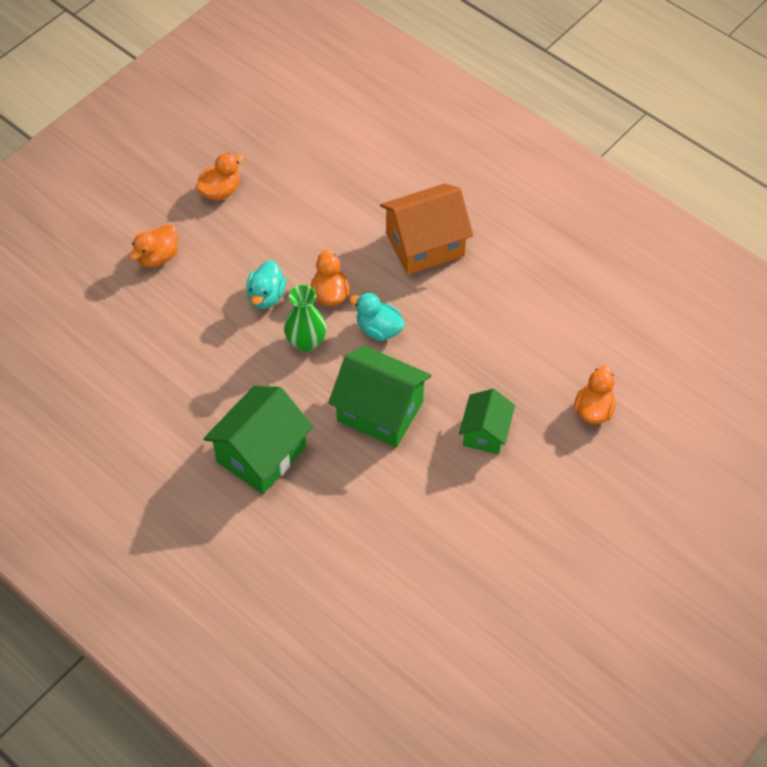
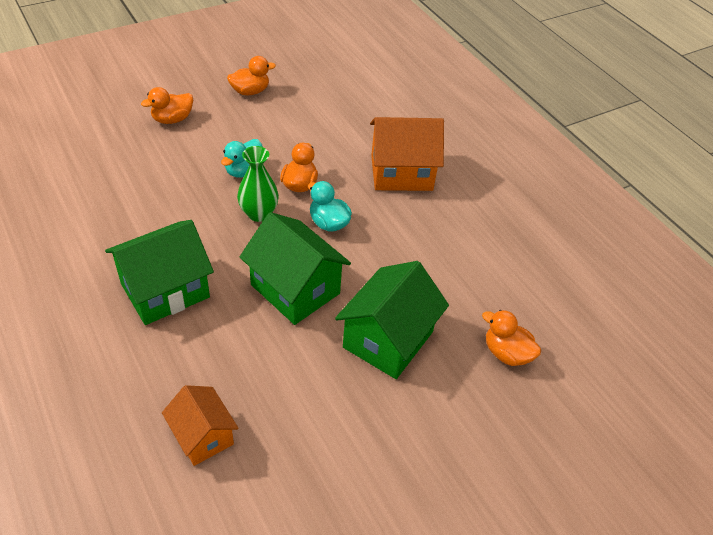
camera: 15 degrees right, 10 degrees down
(367, 574) = (202, 436): none -> orange house
(485, 432) = (388, 339): green house -> green house, size x1.63
(593, 410) = (506, 353): orange duck -> orange duck turned 90 degrees counterclockwise

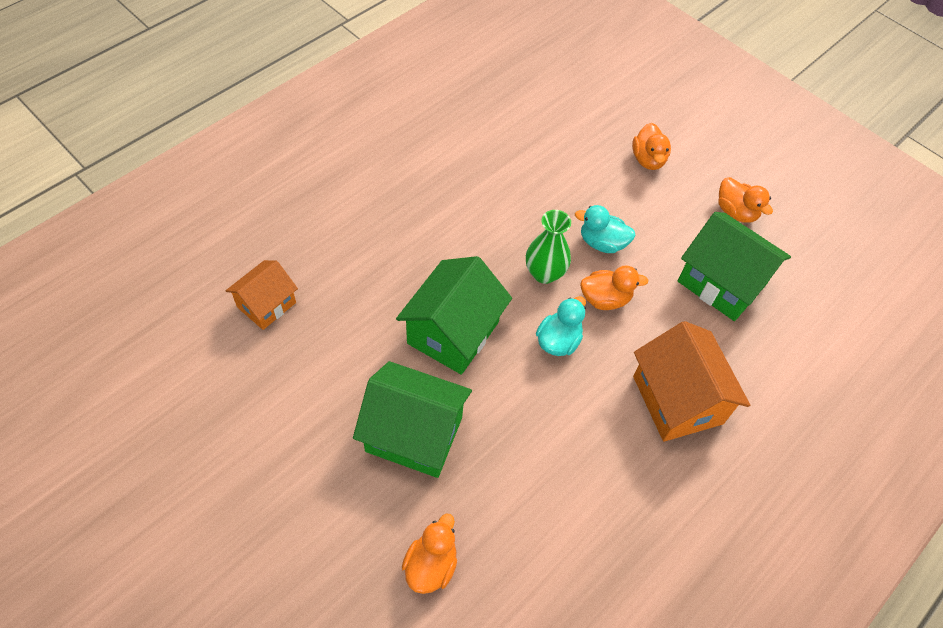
camera: 75 degrees right, 10 degrees up
(165, 290) = (415, 228): green house -> green house (721, 282)
(172, 119) = (648, 159): orange duck -> orange duck turned 135 degrees counterclockwise

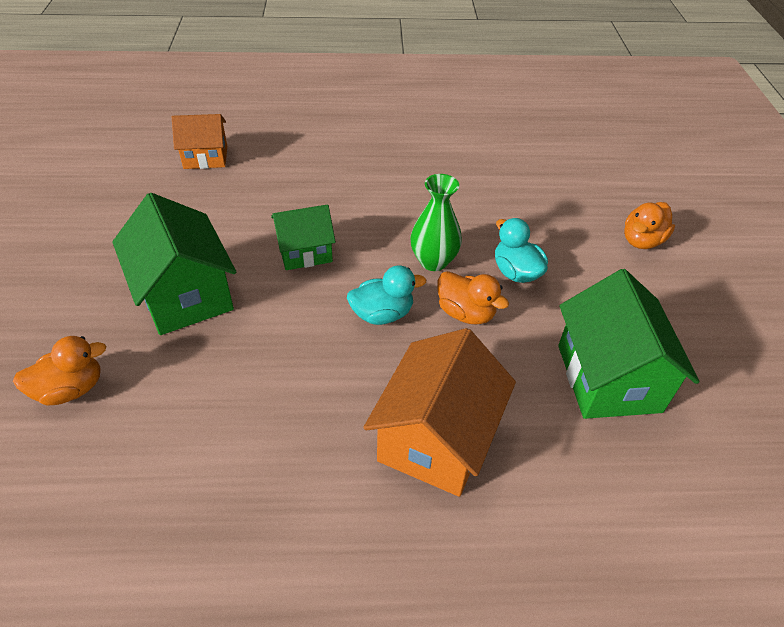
camera: 45 degrees right, 10 degrees down
(453, 332) = (305, 252): green house -> green house, size x0.61
(736, 212) = (697, 332): orange duck -> none

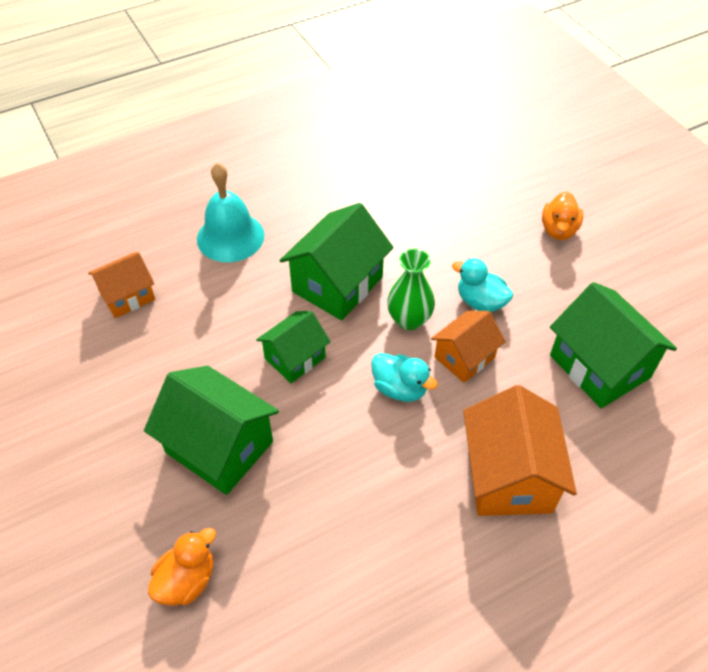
camera: 25 degrees left, 5 degrees up
(322, 144) = (230, 237): none -> turquoise bell
(382, 314) = (400, 388): turquoise duck -> turquoise duck turned 75 degrees clockwise
(387, 209) = (337, 284): none -> green house
(466, 313) = (464, 357): orange duck -> orange house

